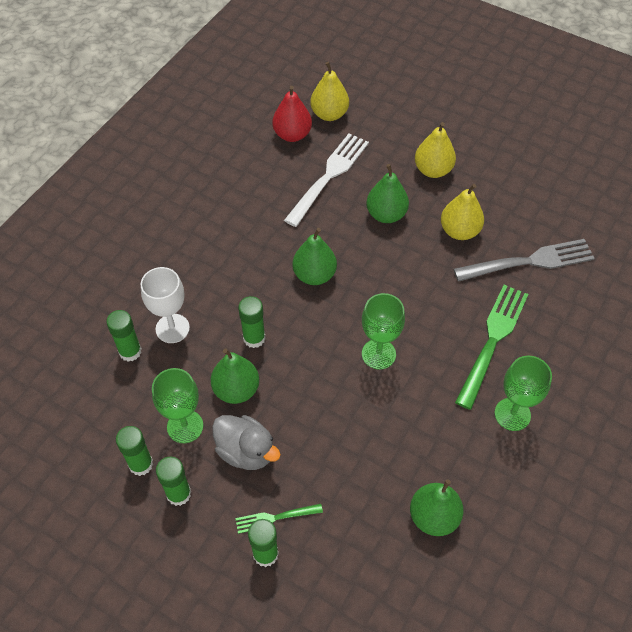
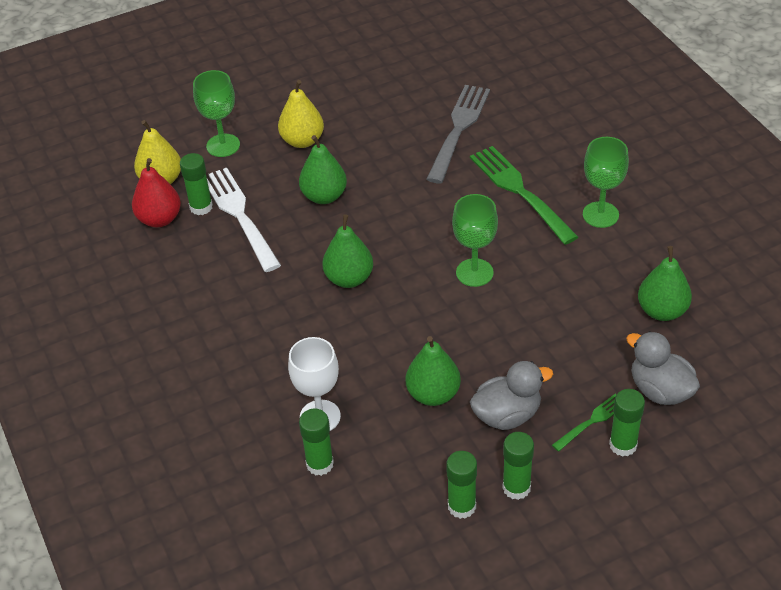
camera: 55 degrees left, 10 degrees down
(185, 426) = (444, 452): green goblet -> green goblet (223, 145)
(254, 338) = (385, 355): green glue stick -> green glue stick (201, 207)
(276, 517) = (591, 422): green fork -> green fork turned 150 degrees counterclockwise
(342, 557) = (660, 390): none -> grey duck
(459, 231) = (387, 156): yellow pear -> none

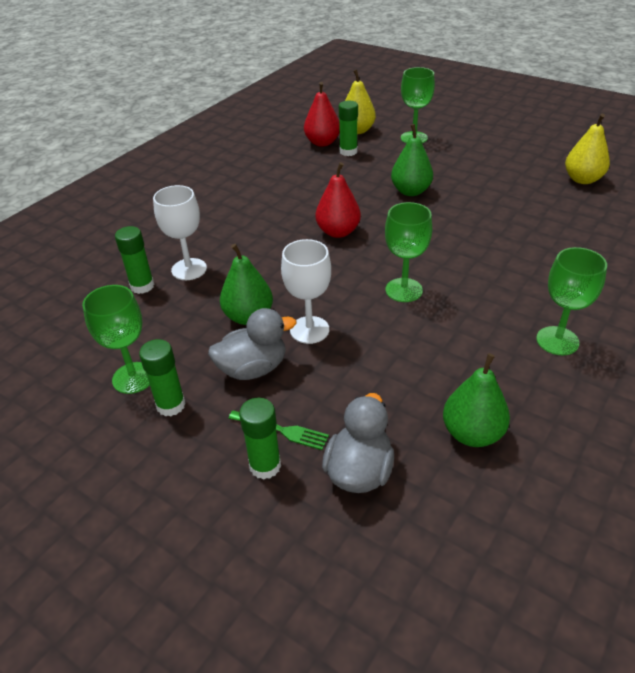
camera: 60 degrees right, 5 degrees down
(240, 216) = (355, 168): white fork -> none
(302, 141) = (455, 163): yellow pear -> yellow pear (582, 179)
(349, 278) = (338, 232): green pear -> red pear
(458, 130) = (558, 223): grey fork -> none
(461, 506) = (133, 378): green glue stick -> green goblet
(482, 358) = (309, 330): none -> white goblet
(507, 415) = (253, 368): grey duck -> grey duck turned 60 degrees counterclockwise
(521, 192) = (527, 281): green fork -> none

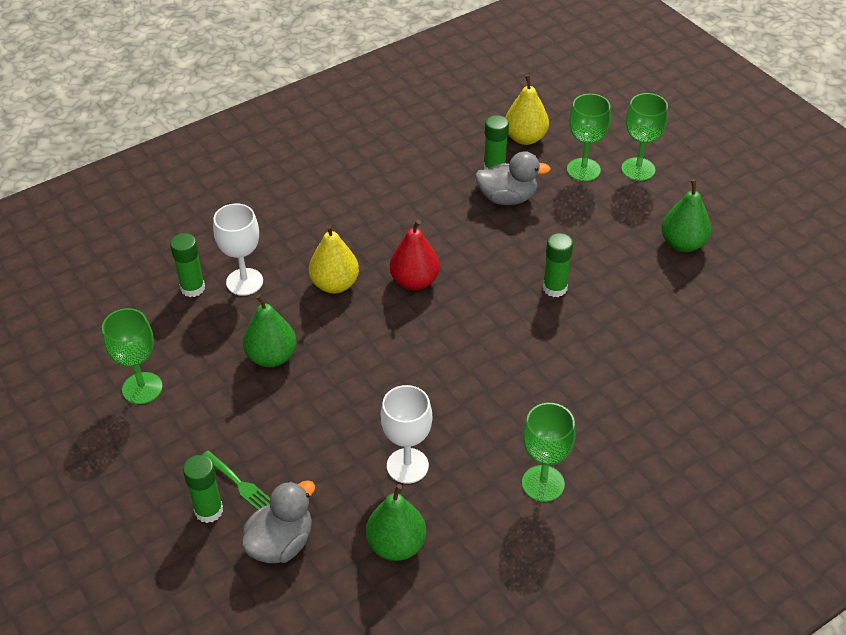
camera: 20 degrees right, 5 degrees up
(171, 405) = (161, 427): green glue stick -> green glue stick (555, 288)
(253, 368) = (247, 414): grey duck -> grey duck (507, 198)
(309, 330) = (319, 391): white goblet -> white goblet (407, 466)
(322, 143) = (473, 146): red pear -> none
(404, 290) = (435, 376): green goblet -> green goblet (638, 169)
(410, 191) = (526, 250): green pear -> green pear (683, 244)
(582, 179) = (734, 293): yellow pear -> yellow pear (335, 284)

